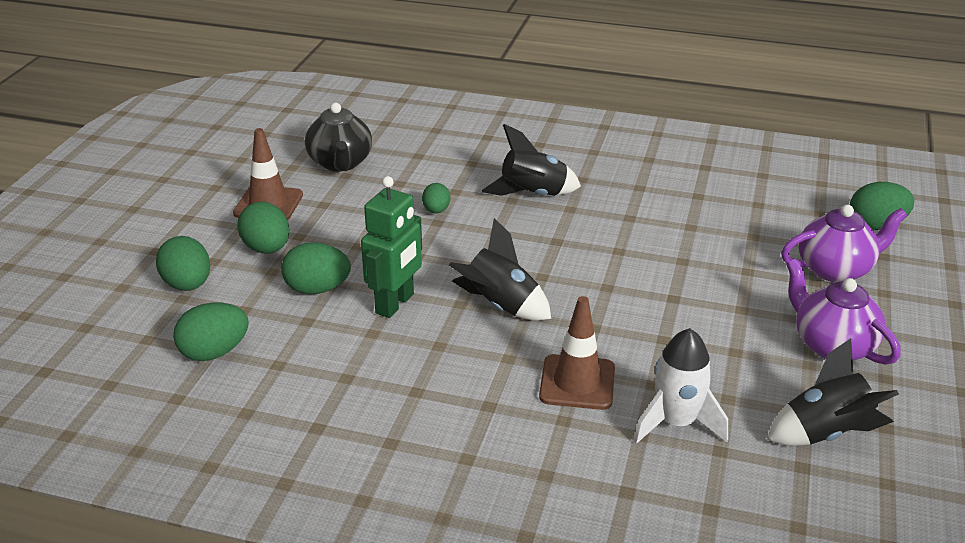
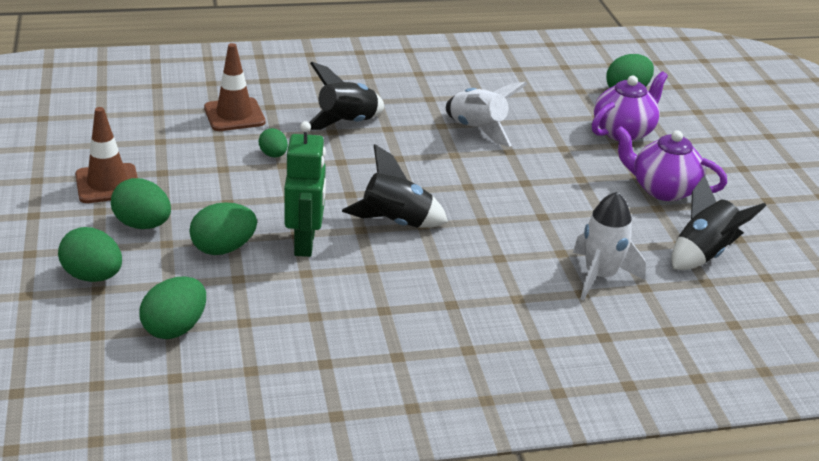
camera: 30 degrees left, 0 degrees up
(340, 163) = (146, 131): black teapot -> none
(577, 382) = (505, 267): brown traffic cone -> brown traffic cone (234, 115)
(666, 230) = (478, 129): none -> white rocket

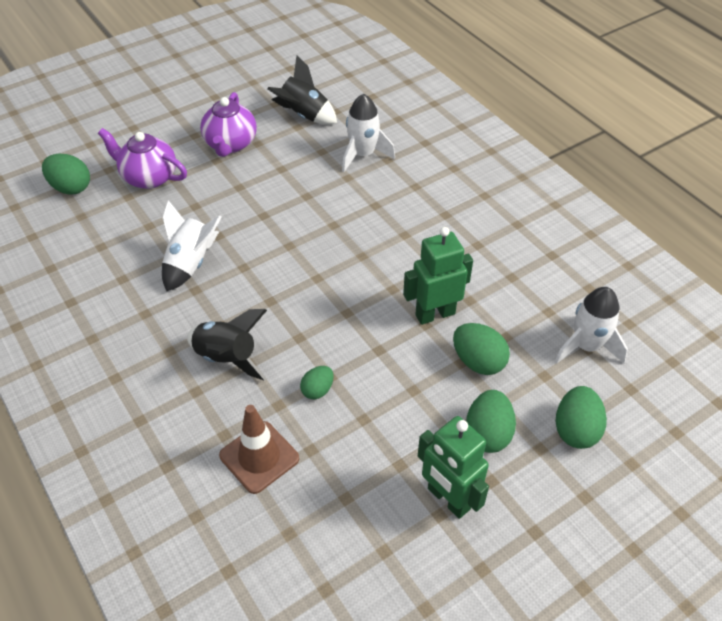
camera: 110 degrees left, 15 degrees up
(107, 184) = (448, 499): brown traffic cone -> green robot
(175, 328) = (587, 346): green egg -> white rocket
(395, 223) = (370, 271): black rocket -> none

